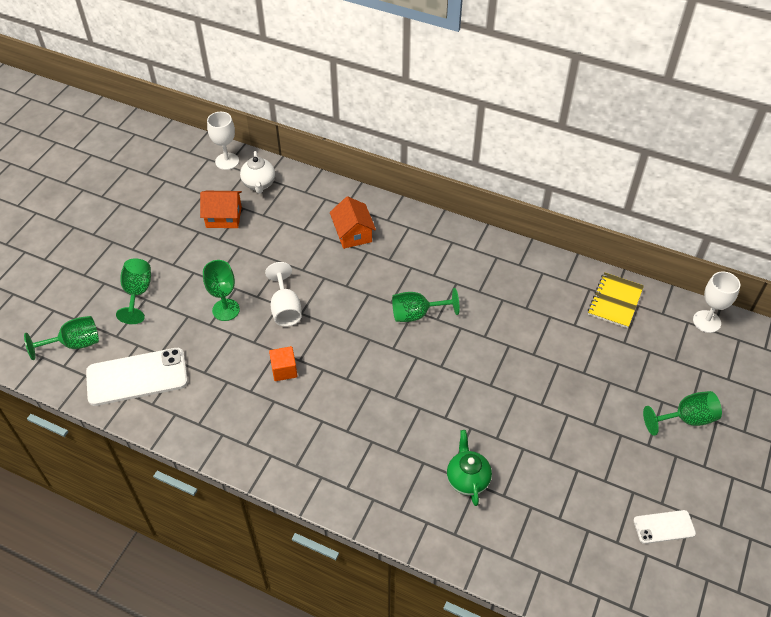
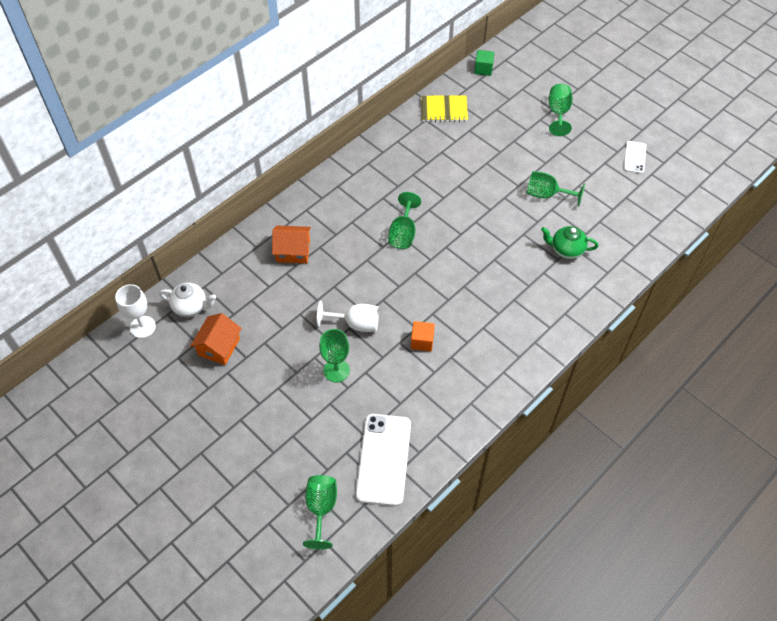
camera: 70 degrees left, 5 degrees up
(137, 293) = (282, 441): green goblet -> green goblet (546, 195)
(615, 301) = (444, 110): yellow notebook -> yellow notebook turned 45 degrees counterclockwise
(706, 321) = (483, 69): white goblet -> green cube

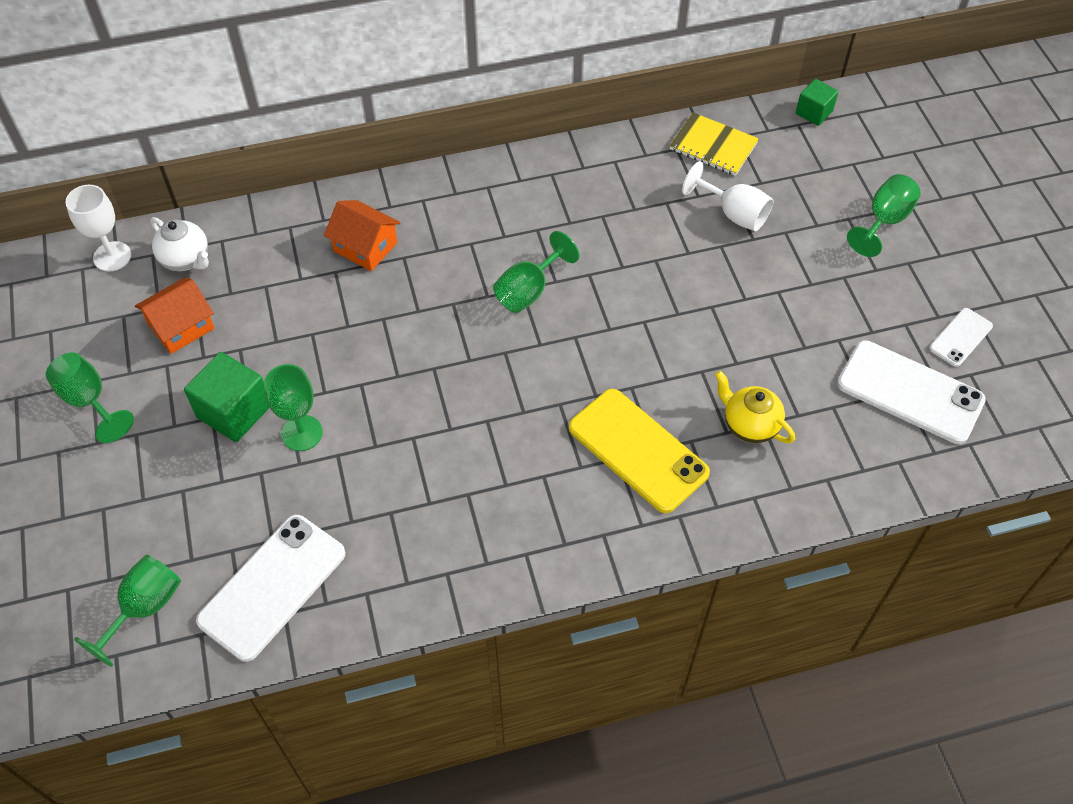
camera: 30 degrees right, 0 degrees up
(288, 378) = (234, 411): none -> green cube
(356, 324) = (373, 383): white goblet -> white goblet (733, 214)
(422, 341) = (444, 452): orange cube -> none
(521, 290) = (638, 450): none -> yellow phone
(546, 195) = (778, 331): green goblet -> green goblet (89, 401)
(566, 250) = (749, 425): green teapot -> yellow teapot
(630, 196) = (910, 392): none -> white phone

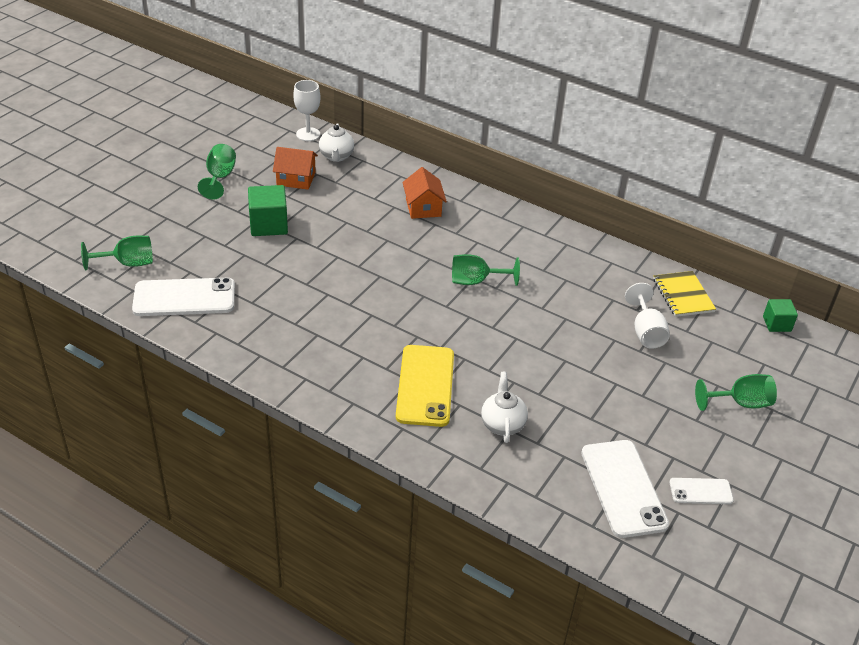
camera: 45 degrees right, 15 degrees down
(302, 433) = (283, 254): green goblet -> none
(749, 425) = (502, 424): yellow teapot -> white teapot

